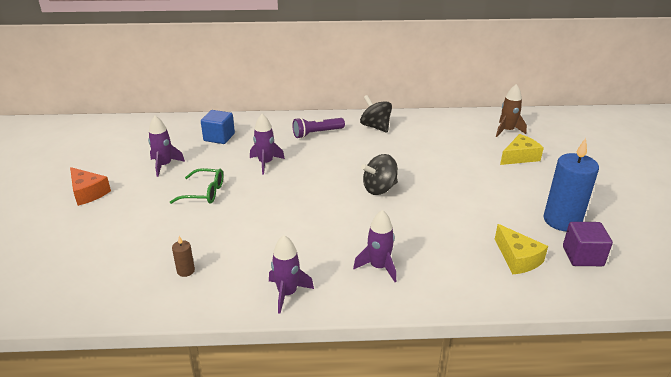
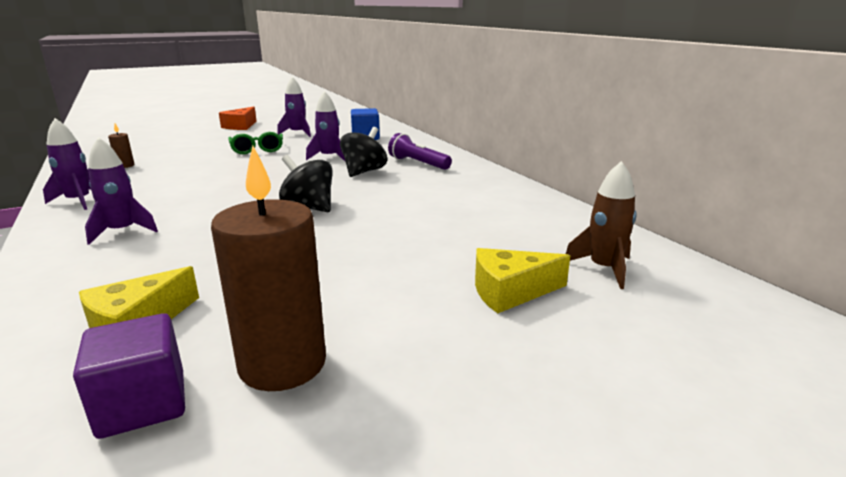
camera: 65 degrees right, 10 degrees down
(375, 127) = (474, 184): black spinning top -> black spinning top (364, 172)
(519, 157) = (510, 292): yellow cheese -> yellow cheese turned 135 degrees clockwise
(562, 220) = (282, 364): blue candle -> brown candle

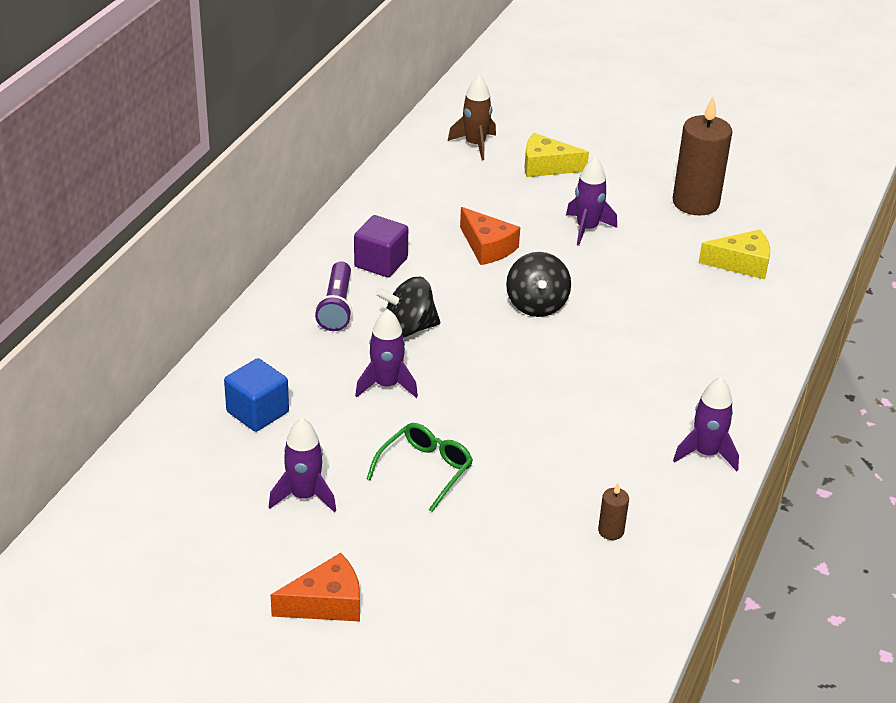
camera: 130 degrees left, 15 degrees up
(122, 231) = (698, 366): purple rocket -> purple rocket (587, 229)
(142, 404) = (762, 221): purple cube -> purple cube (381, 263)
(408, 216) = (487, 247): none -> orange cheese
(510, 292) = (546, 166): yellow cheese -> yellow cheese turned 150 degrees clockwise

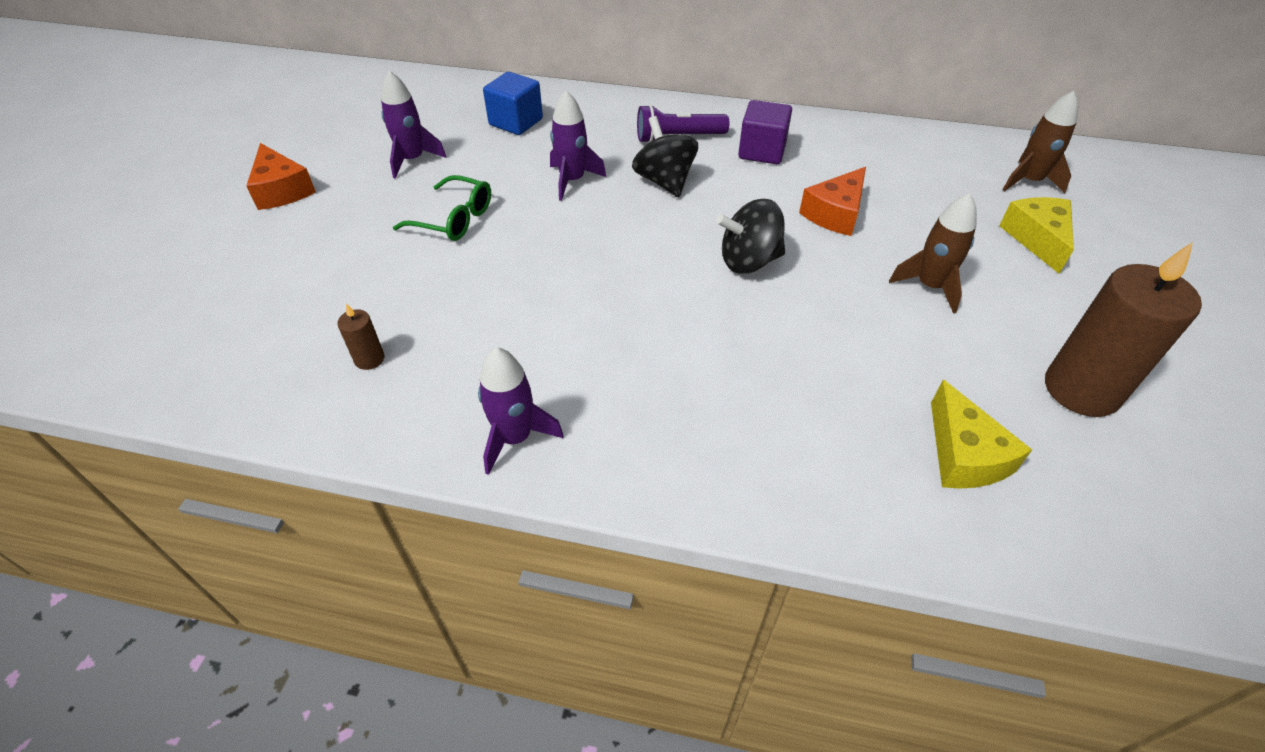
camera: 80 degrees right, 10 degrees up
(587, 229) = (929, 286): purple rocket -> brown rocket

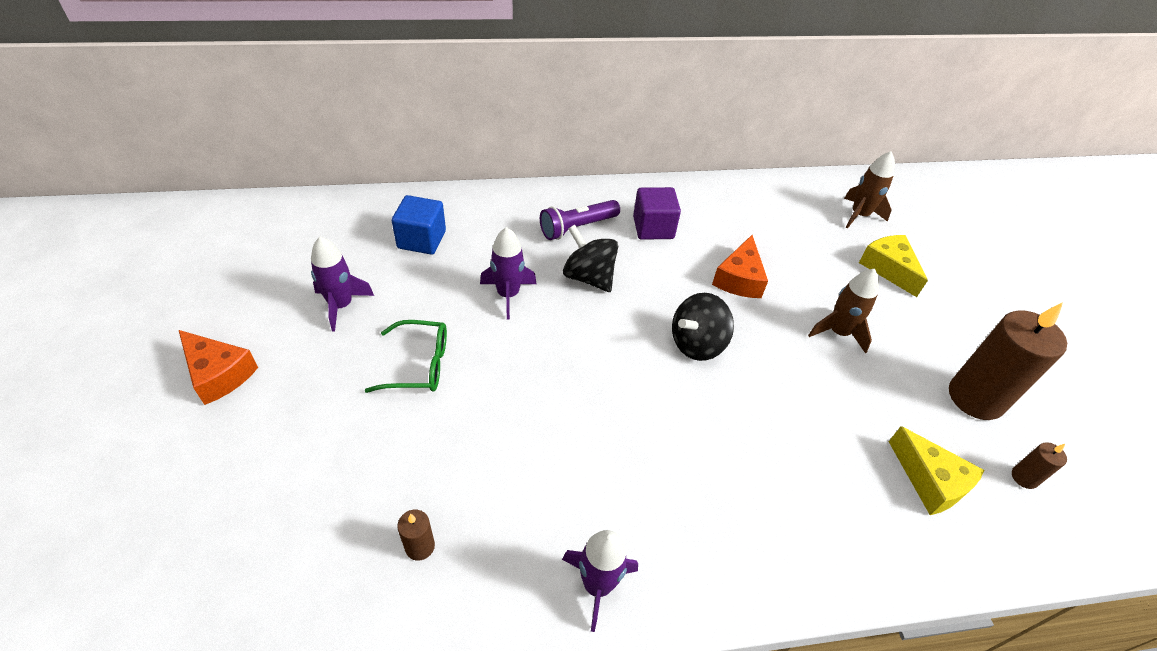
camera: 25 degrees left, 0 degrees up
(1102, 486) = (1024, 477): none -> brown candle

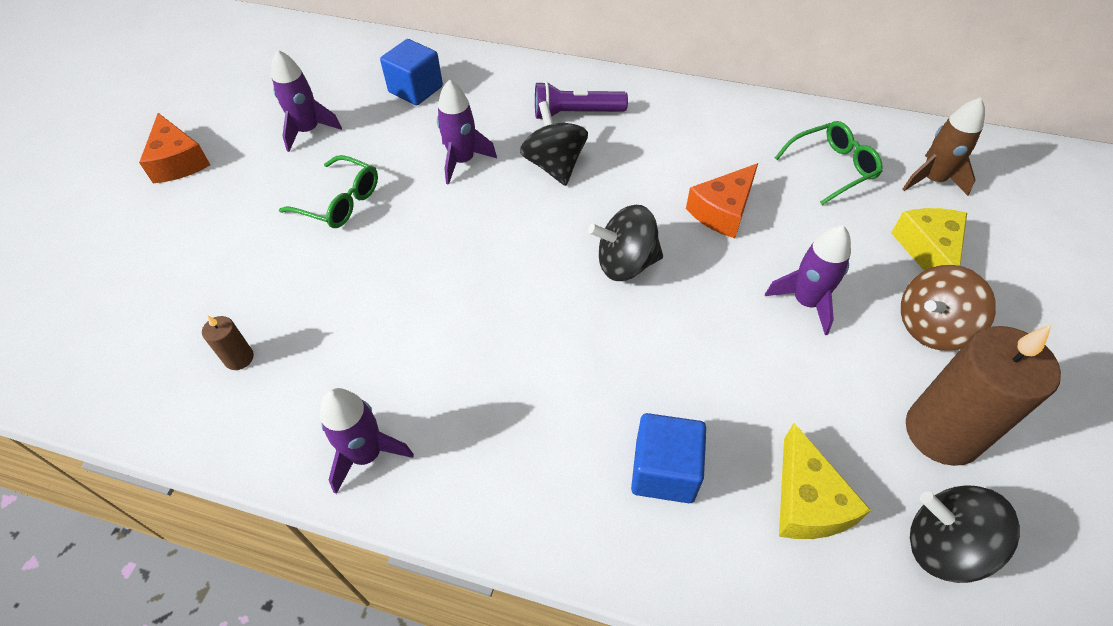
camera: 30 degrees right, 5 degrees up
(653, 228) = (659, 133): purple cube -> none
(791, 223) = (832, 168): none -> green glasses
(828, 499) = (664, 471): none -> blue cube
(838, 332) = (806, 302): brown rocket -> purple rocket
(924, 324) = (931, 327): none -> brown spinning top
(1024, 477) = (943, 546): brown candle -> black spinning top

